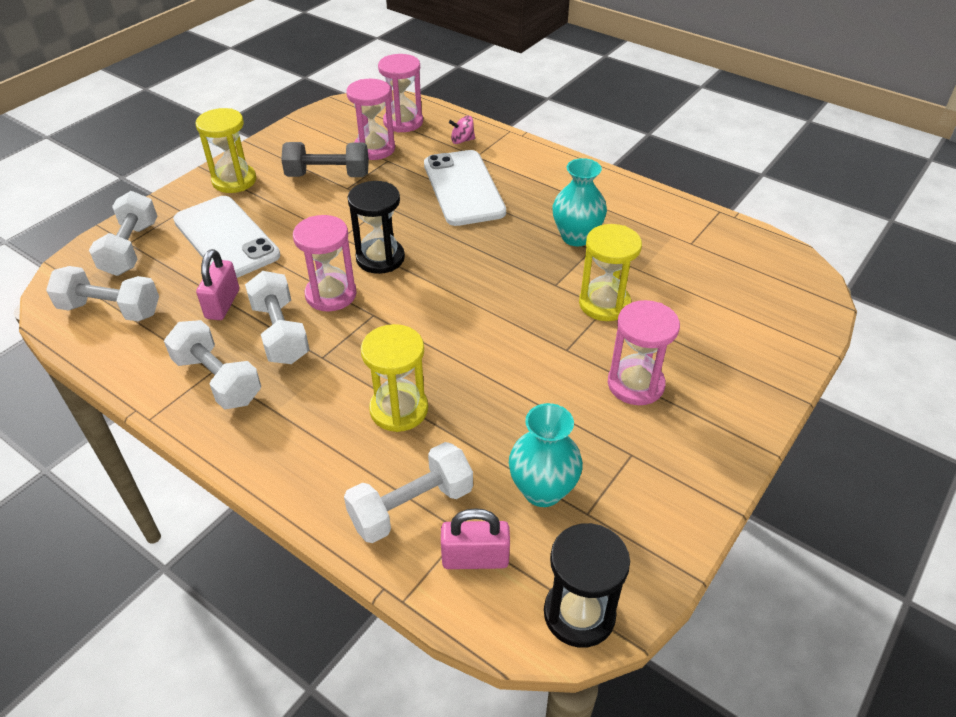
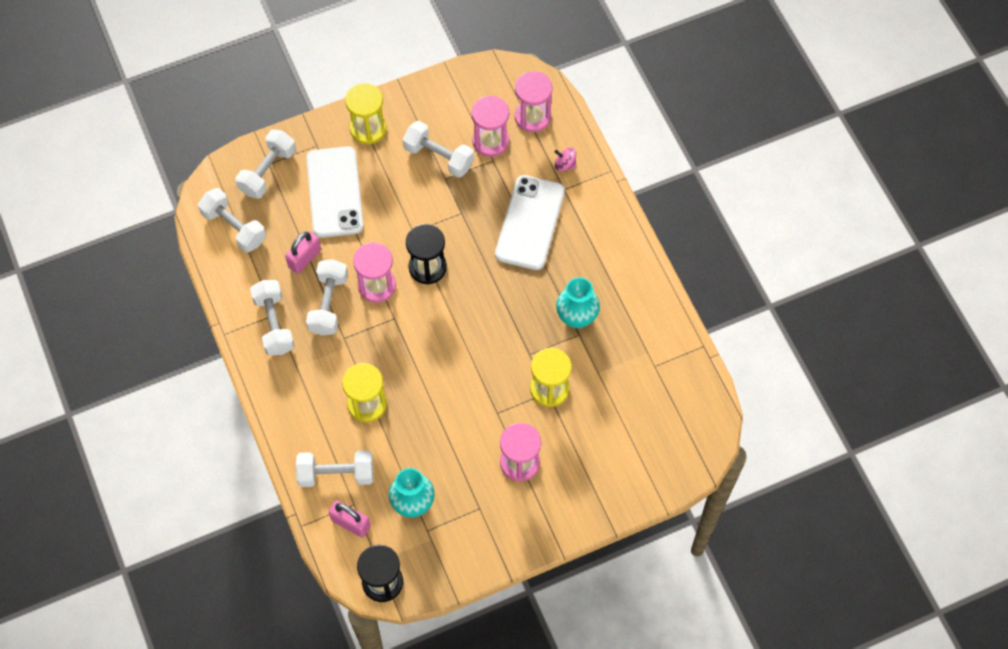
camera: 30 degrees right, 20 degrees up
(328, 175) = (439, 157): grey dumbbell -> white dumbbell

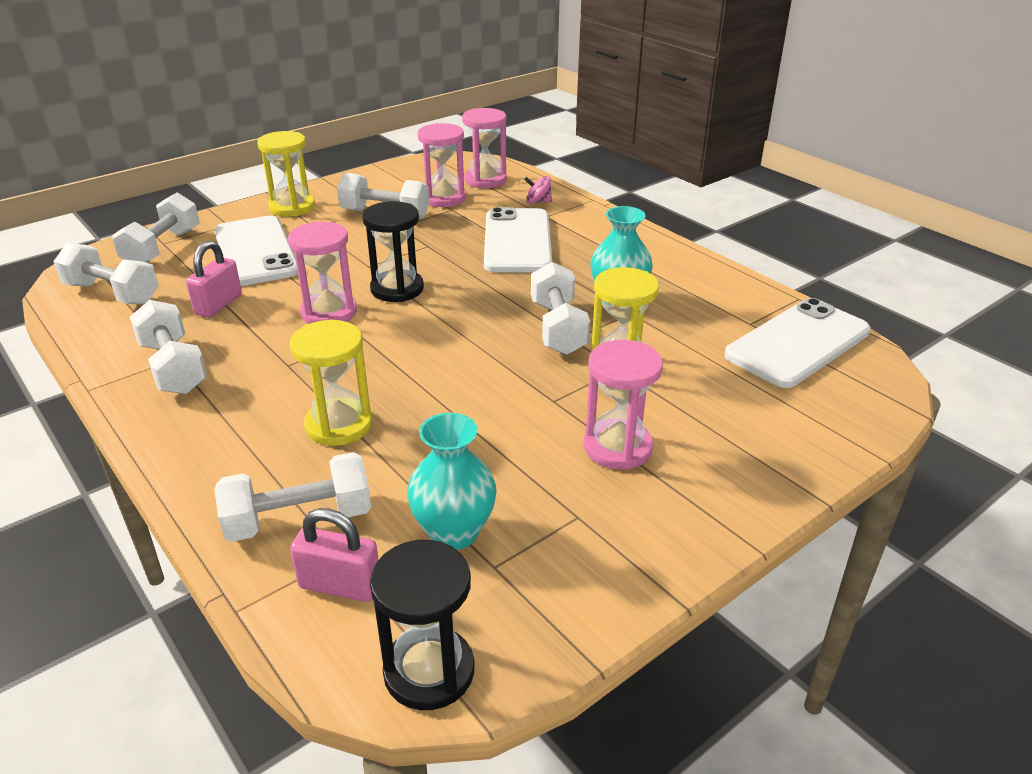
camera: 15 degrees left, 30 degrees down
(328, 304) = (259, 337): white dumbbell -> white dumbbell (558, 328)
(675, 395) = (798, 343): none -> white phone

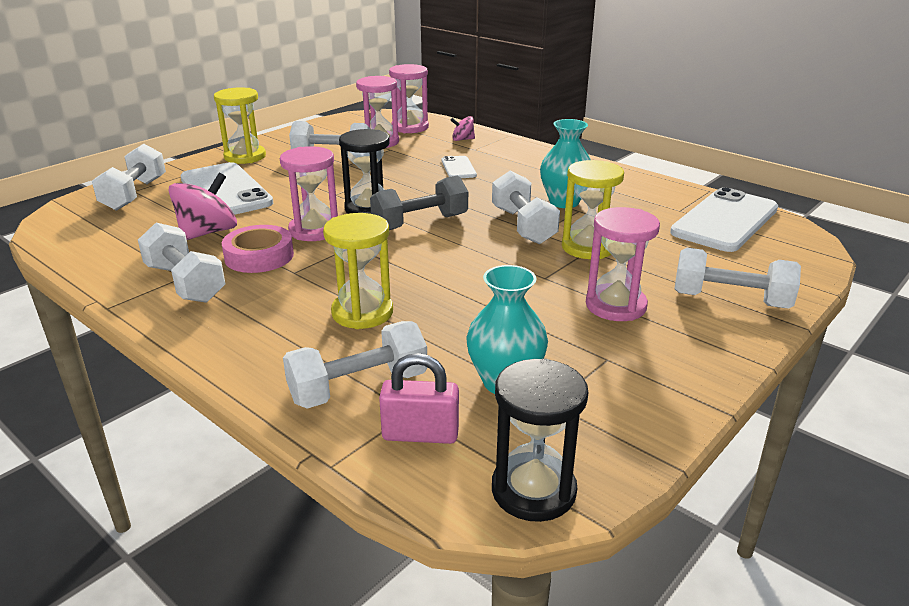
camera: 10 degrees left, 5 degrees down
(112, 294) = (100, 232): white dumbbell -> white dumbbell (730, 300)
(218, 305) = (208, 232): pink padlock -> pink spinning top
(260, 340) = (259, 256): none -> pink tape
(445, 313) = (420, 223): none -> grey dumbbell
(517, 241) = (458, 168): white phone -> white phone, size x0.48

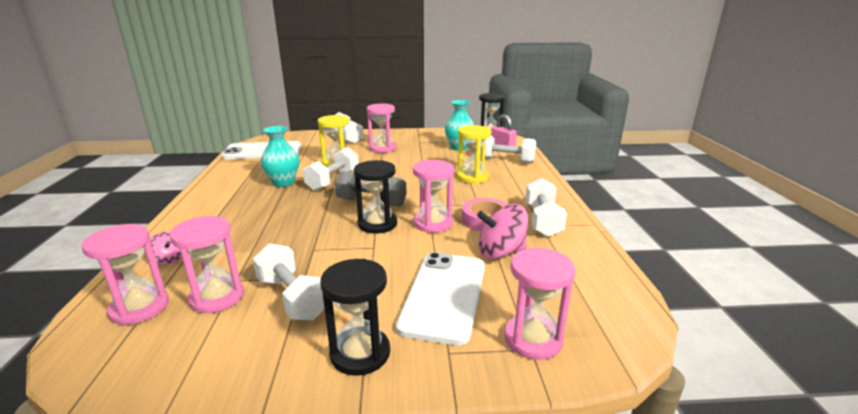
camera: 135 degrees left, 5 degrees down
(134, 194) = (533, 339): white dumbbell -> pink hourglass
(245, 157) = (360, 353): yellow hourglass -> black hourglass
(458, 168) = (256, 230): white phone -> none

